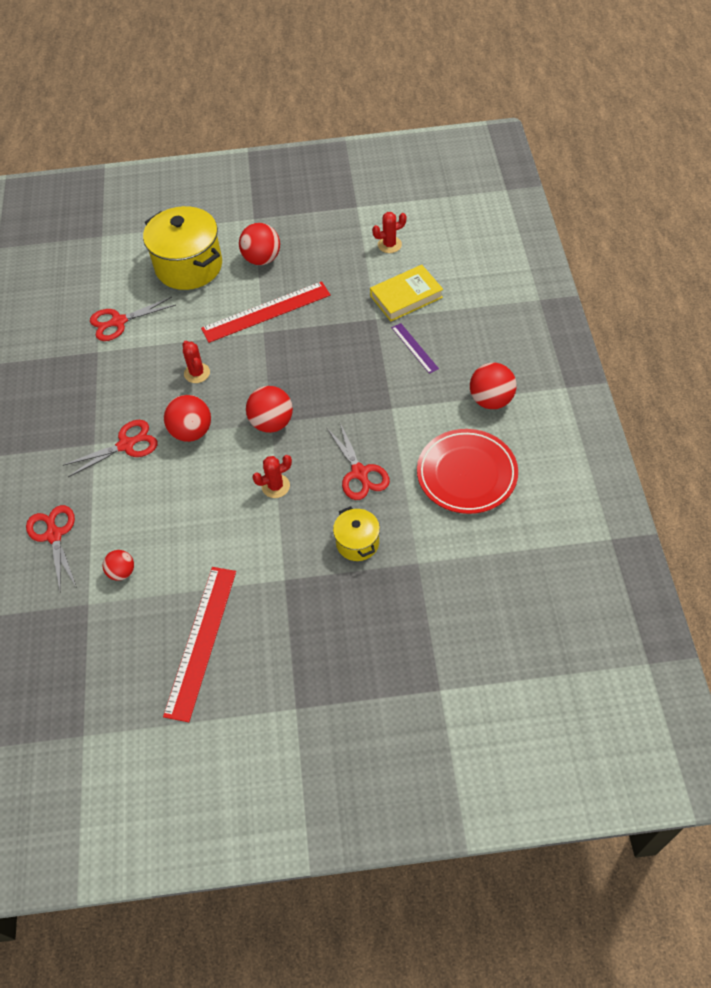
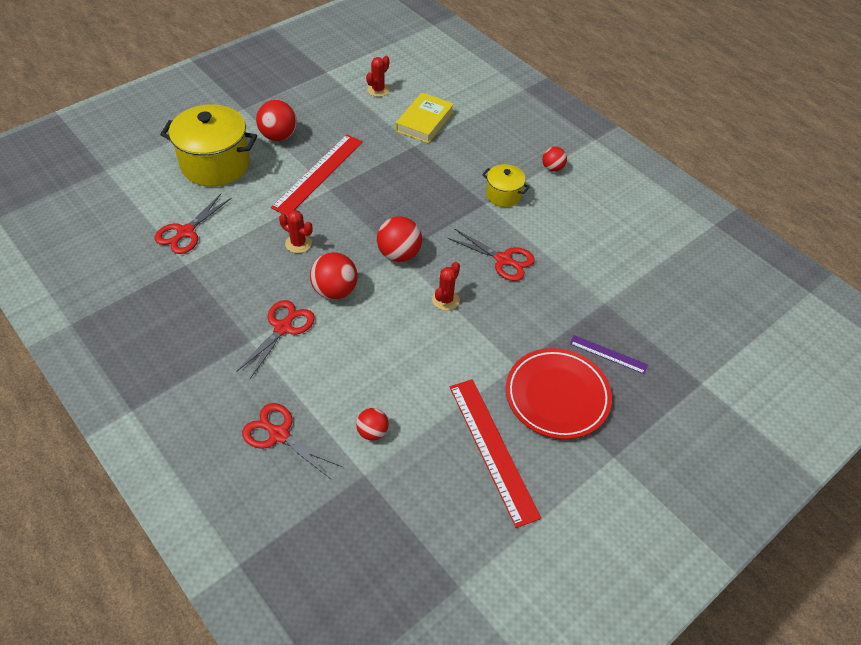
camera: 40 degrees left, 5 degrees down
(357, 543) = (548, 310): yellow pot -> yellow pot (503, 195)
(414, 348) = (464, 154): purple ruler -> purple ruler (608, 354)
(466, 474) = (582, 225): red plate -> red plate (557, 396)
(491, 400) = (552, 168): red ball -> red ball, size x0.61

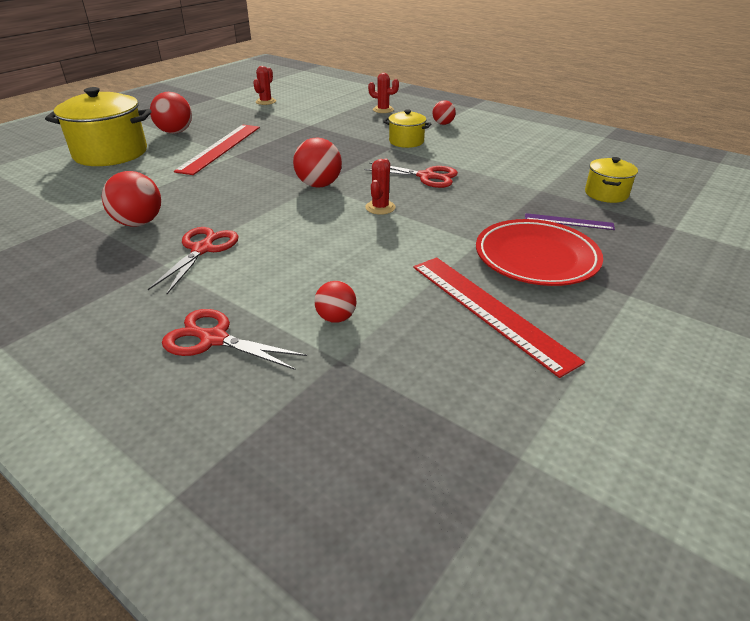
camera: 10 degrees left, 15 degrees down
(186, 232) = (78, 197): red scissors -> none
(298, 243) = (208, 190): red cactus -> red cactus (383, 110)
(335, 291) = (257, 216): red ball -> red ball (139, 223)
(424, 121) = (315, 112): yellow book -> none
(664, 320) = (606, 194): none -> yellow pot

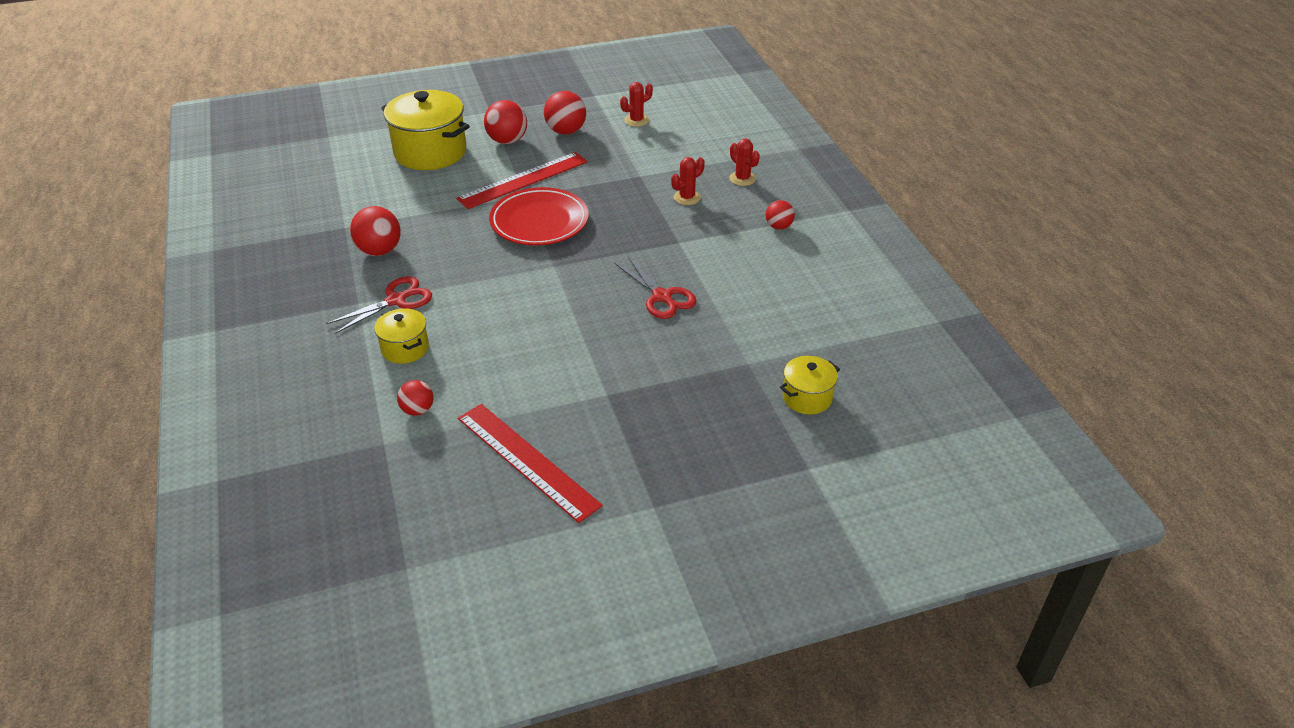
camera: 35 degrees right, 5 degrees up
(214, 339) = (329, 387): red scissors -> none
(319, 185) = (555, 266): red ball -> red ball (566, 131)
(380, 207) = (574, 317): red cactus -> red cactus (687, 197)
(406, 141) = (704, 239): yellow pot -> yellow pot (405, 348)
(489, 310) = (527, 460): red ruler -> red ruler turned 45 degrees counterclockwise
(536, 258) = (631, 433): red plate -> red plate (539, 222)
(568, 222) = (717, 411): purple ruler -> none

